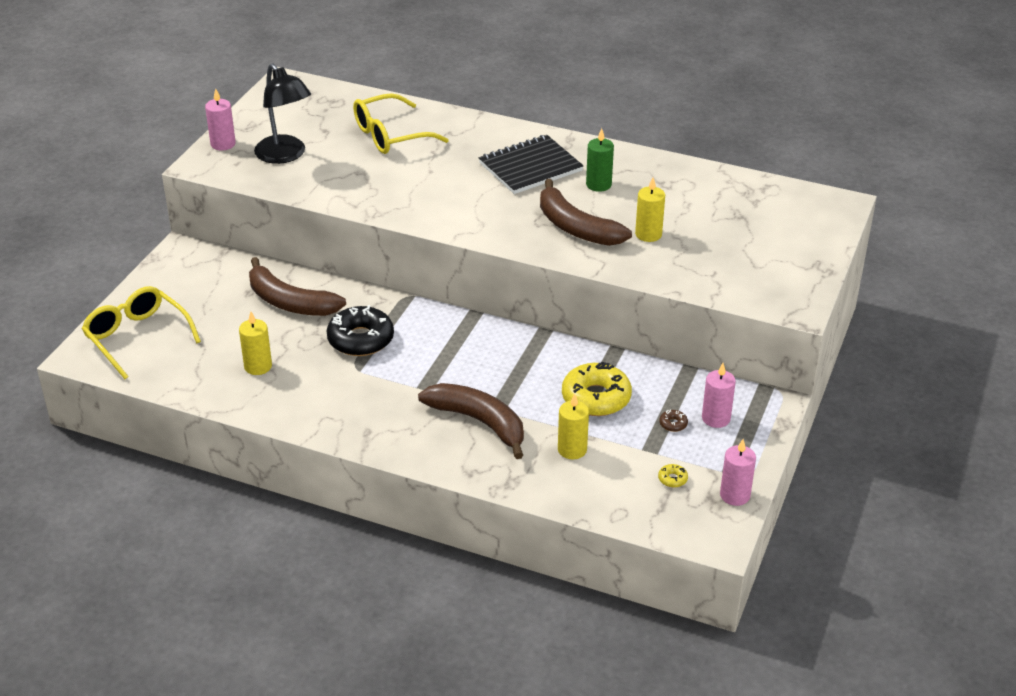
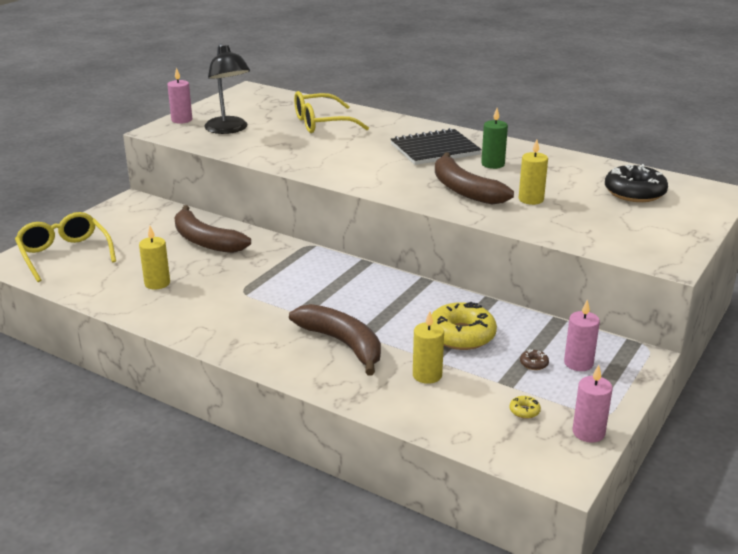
camera: 10 degrees right, 10 degrees down
(360, 339) = (256, 272): black donut -> black donut (634, 192)

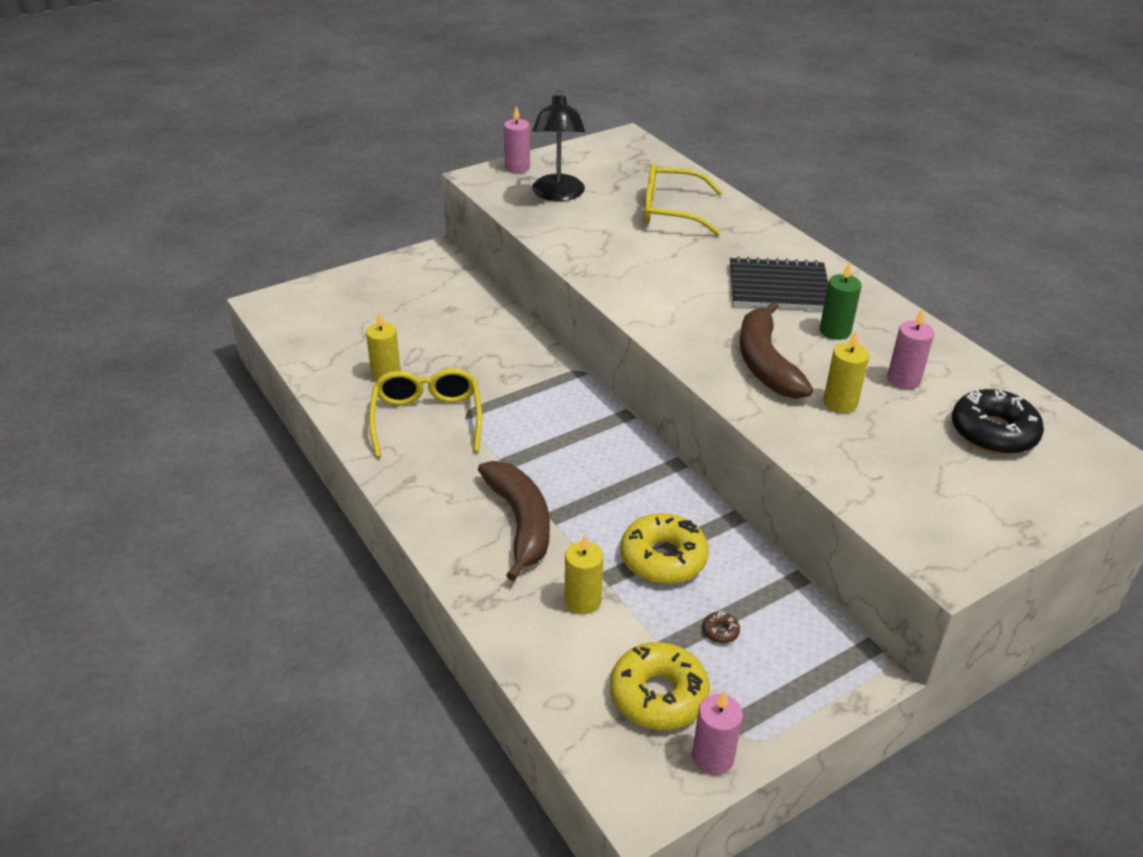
camera: 25 degrees right, 10 degrees up
(64, 254) = (323, 307): yellow glasses -> yellow glasses (427, 418)
(205, 241) = (473, 331): brown banana -> none
(524, 411) = (658, 695): yellow donut -> yellow donut, size x2.50
(578, 363) = (776, 651): pink candle -> pink candle (903, 379)

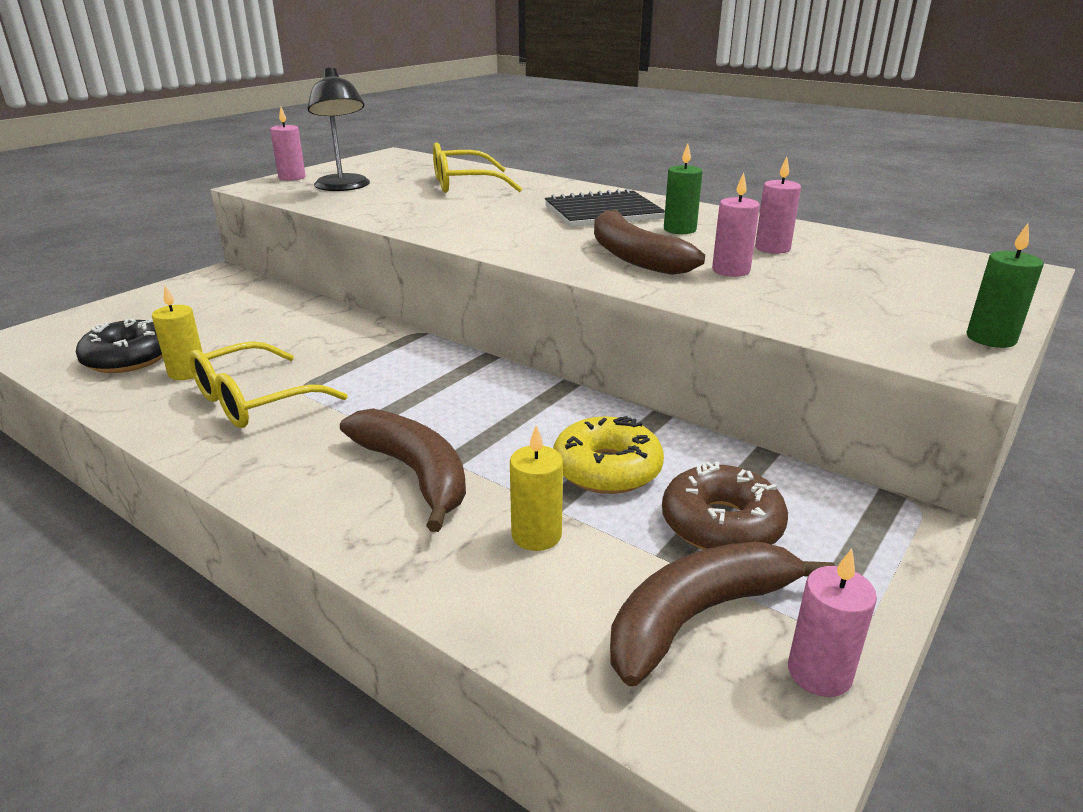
camera: 20 degrees left, 10 degrees down
(427, 418) = (253, 401): yellow glasses -> yellow glasses turned 105 degrees counterclockwise
(658, 695) = (698, 616): yellow donut -> brown banana
(720, 631) = (721, 524): brown donut -> brown donut, size x2.50
(840, 403) = (731, 270): yellow candle -> pink candle
(993, 432) = (888, 267): black donut -> black donut (128, 358)
(999, 544) = (991, 338): none -> green candle

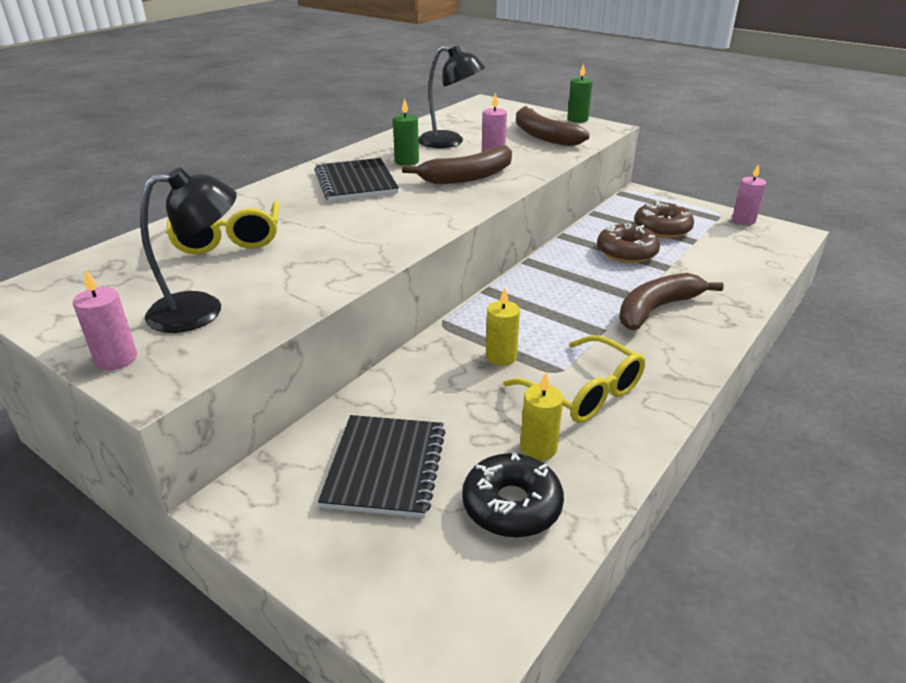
camera: 90 degrees left, 5 degrees up
(215, 314) = (385, 467): none -> black notebook
(536, 535) = (695, 271): yellow candle -> yellow candle (501, 357)
(607, 469) = (626, 252): yellow donut -> brown donut
(698, 616) = (728, 238): brown banana -> brown banana (543, 136)
(772, 248) = (450, 142): pink candle -> black lamp

